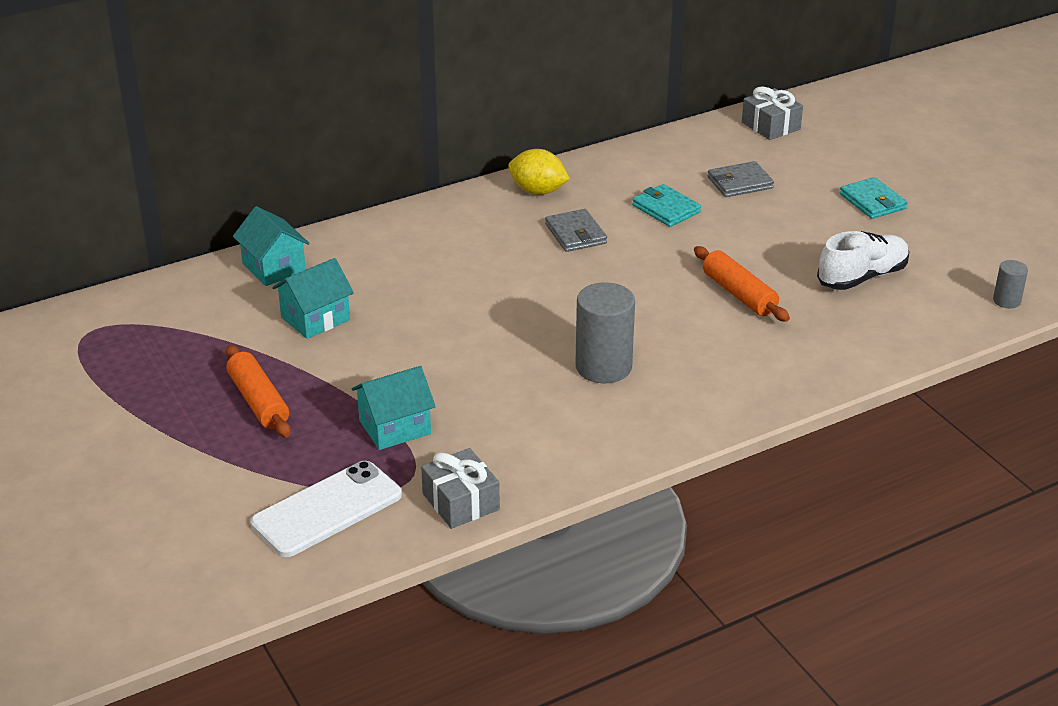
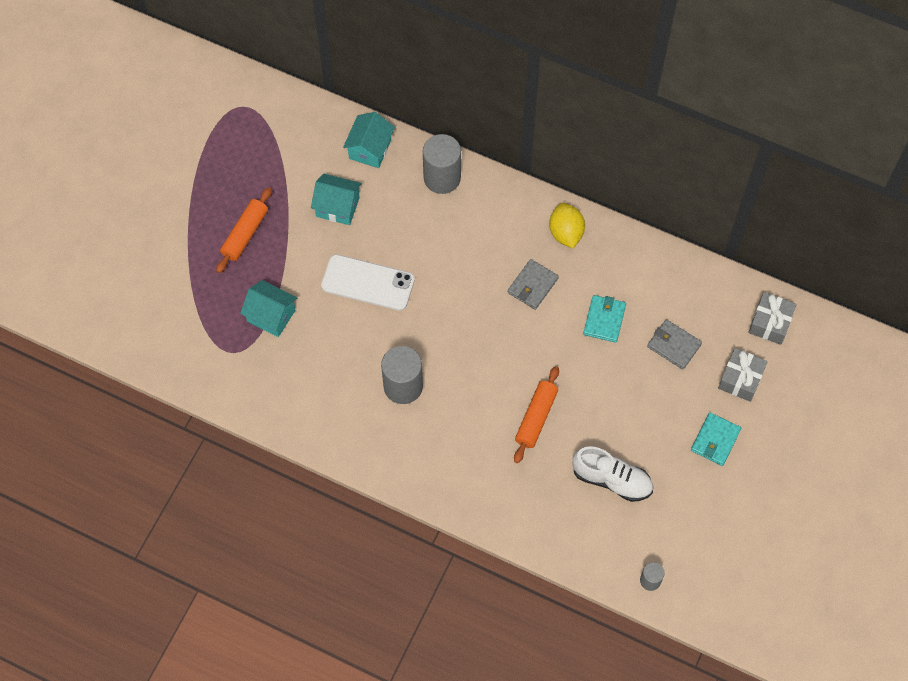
camera: 55 degrees right, 30 degrees up
(327, 509) = (184, 330): white phone -> white phone (368, 283)
(374, 237) = (442, 178): none -> grey cylinder
(461, 502) = (233, 389): grey gift -> grey gift (740, 379)

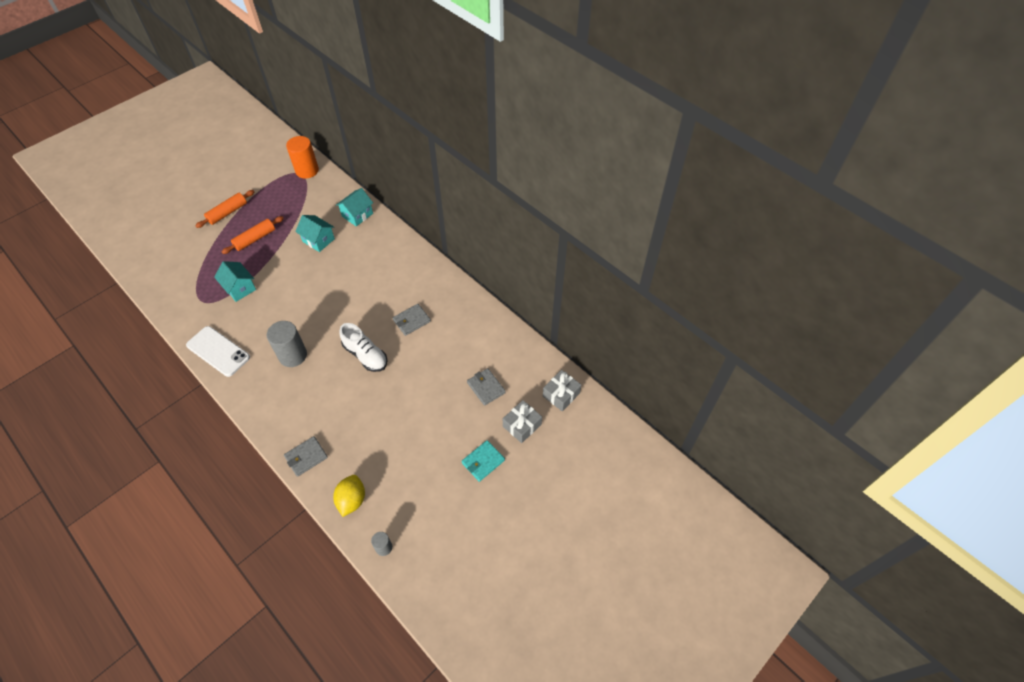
camera: 20 degrees right, 10 degrees down
(253, 98) = (307, 170): none -> orange cylinder
(368, 283) = (309, 287): white phone -> white phone (218, 351)
(442, 178) = (391, 242): grey cylinder -> none
(498, 510) = (306, 457): none -> grey wallet
(536, 417) = (367, 404): orange rolling pin -> orange rolling pin (227, 213)
(566, 233) = (450, 296): yellow lemon -> yellow lemon (352, 500)
(604, 320) = (447, 356): turquoise wallet -> none
(612, 480) = (395, 464): white shoe -> white shoe (365, 355)

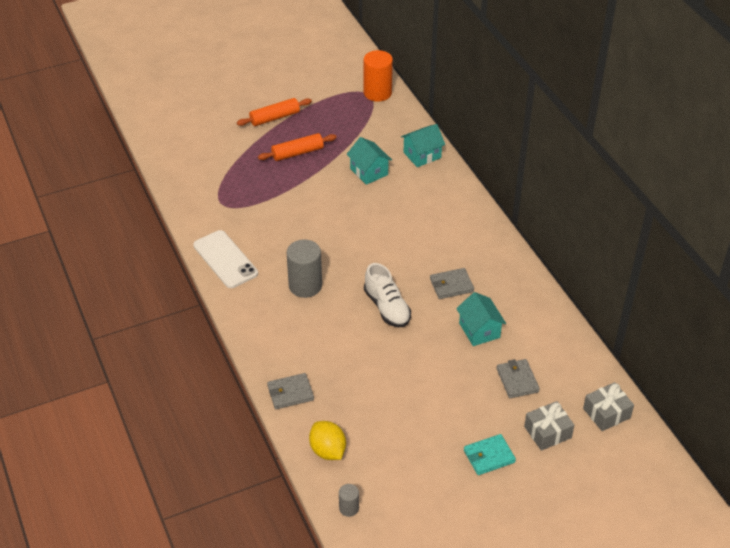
camera: 20 degrees right, 10 degrees down
(240, 288) = (266, 200): turquoise house -> turquoise house (479, 330)
(352, 500) = (328, 450): yellow lemon -> yellow lemon turned 60 degrees counterclockwise

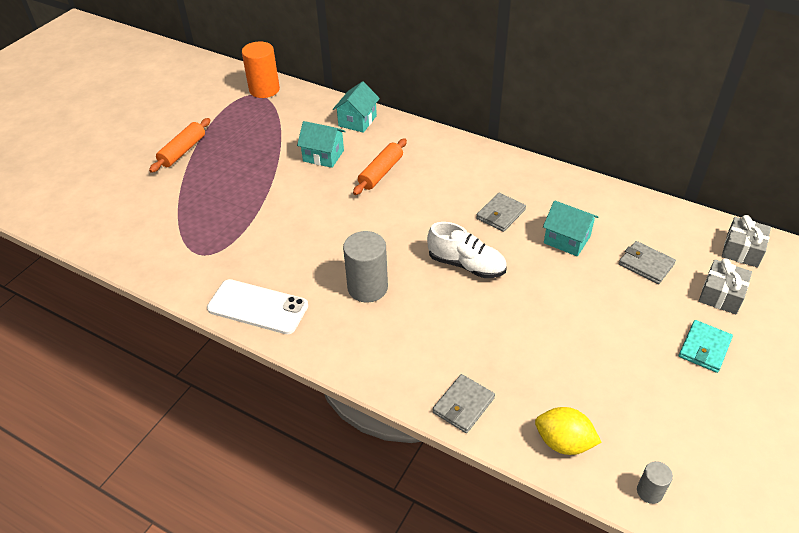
camera: 35 degrees left, 0 degrees up
(297, 153) = (237, 171): orange rolling pin -> orange rolling pin (381, 172)

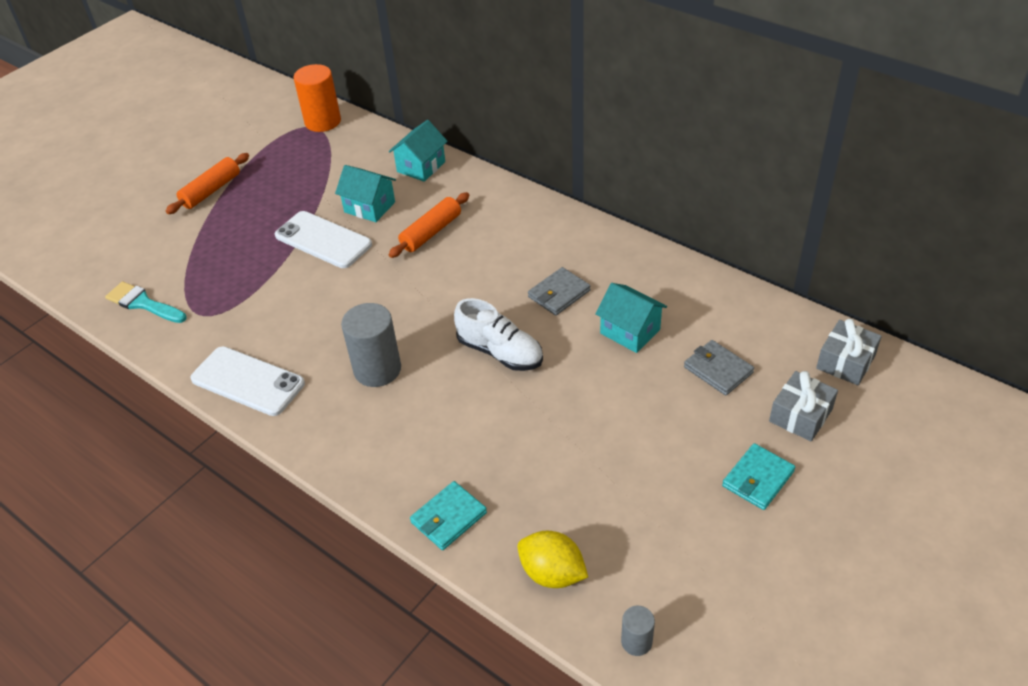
camera: 10 degrees right, 0 degrees up
(147, 249) = (143, 303): none -> turquoise brush
(291, 185) = (323, 240): none -> white phone
(463, 405) = (448, 518): grey wallet -> turquoise wallet

